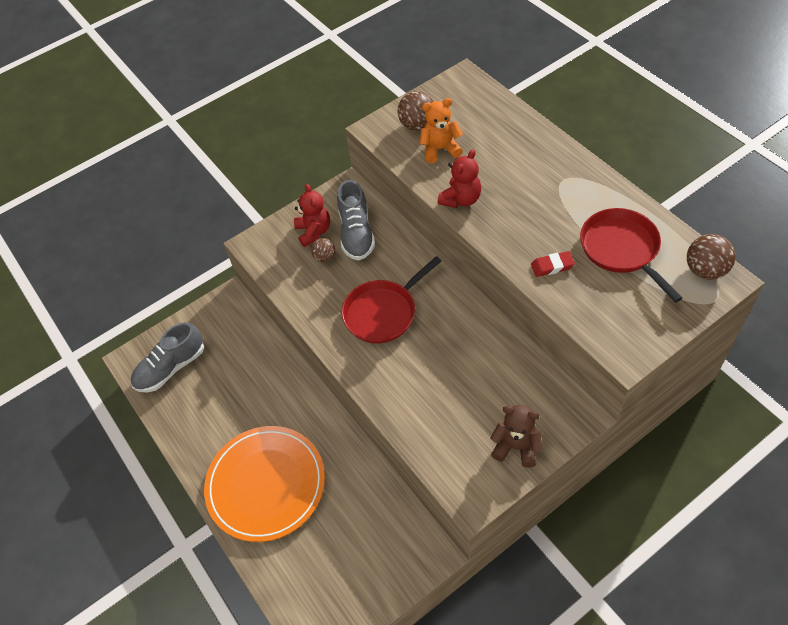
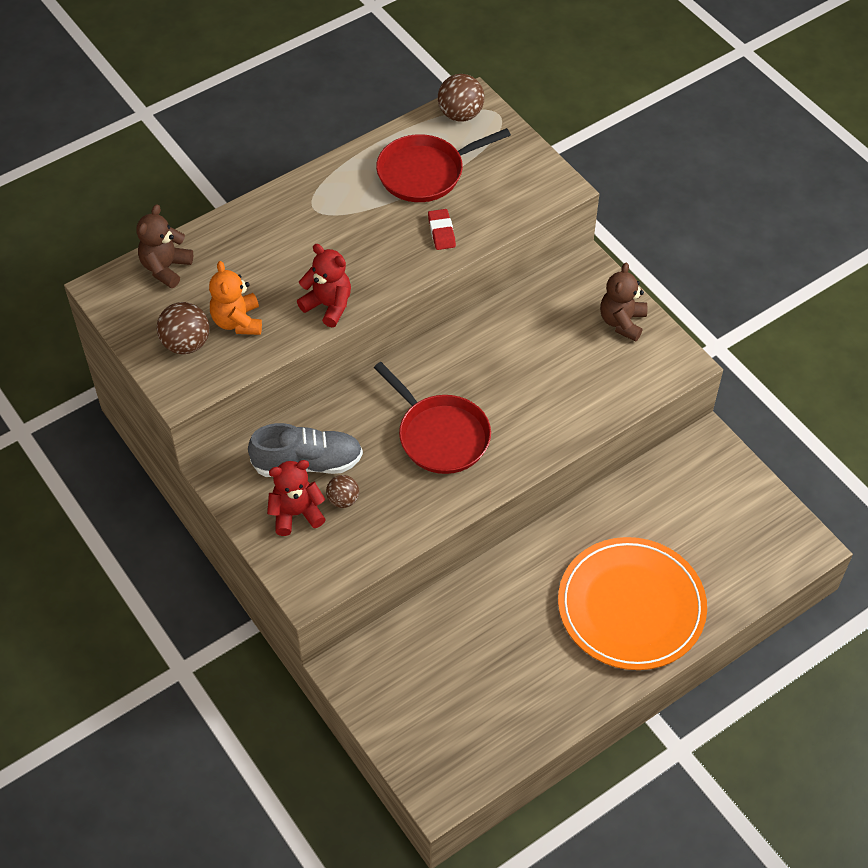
camera: 95 degrees left, 0 degrees up
(171, 368) = (457, 738): grey shoe -> none
(487, 104) = (166, 268): none -> brown teddy bear

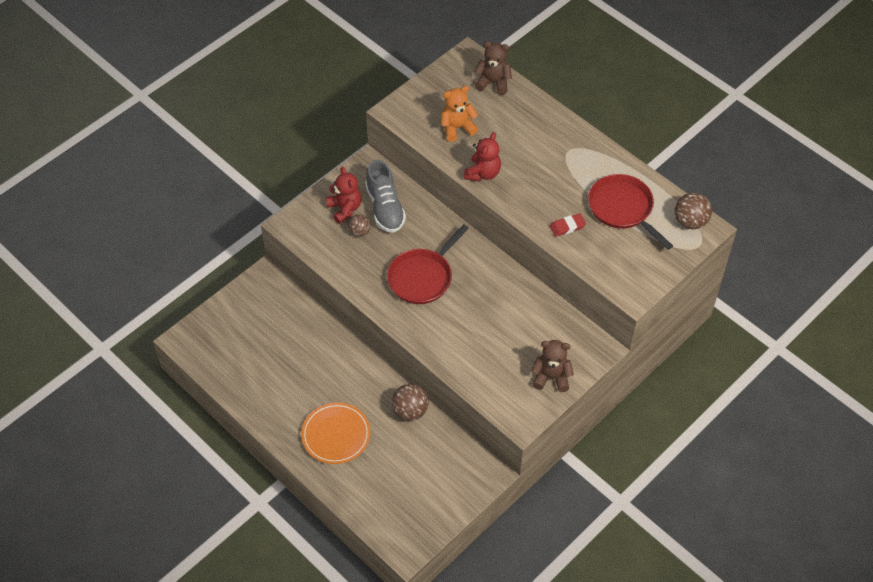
camera: 80 degrees right, 0 degrees up
(186, 344) = (433, 105): brown ball -> brown ball (410, 411)
(631, 606) = (336, 435): orange plate -> orange plate, size x0.65

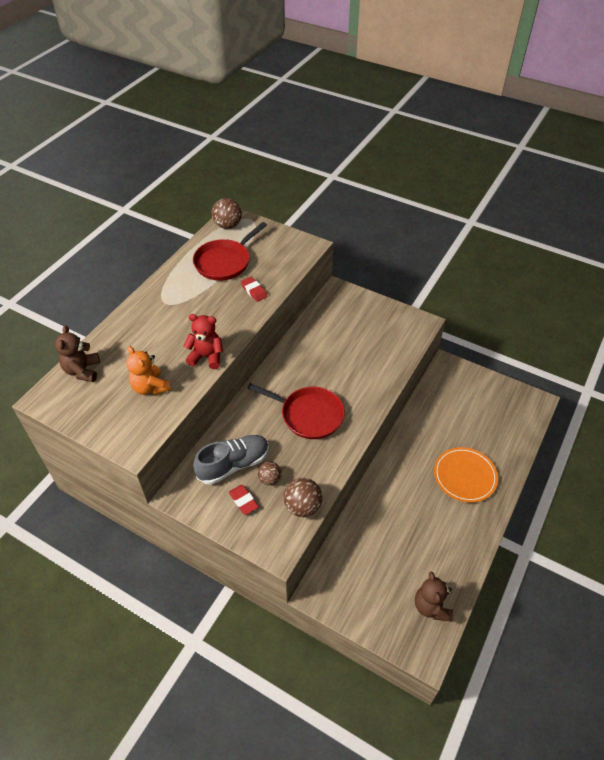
camera: 105 degrees left, 5 degrees down
(345, 209) = (243, 501): red teddy bear -> red eraser
(410, 411) = (417, 427): brown ball -> brown ball (302, 506)
(551, 377) = (375, 313): brown teddy bear -> brown teddy bear (431, 606)

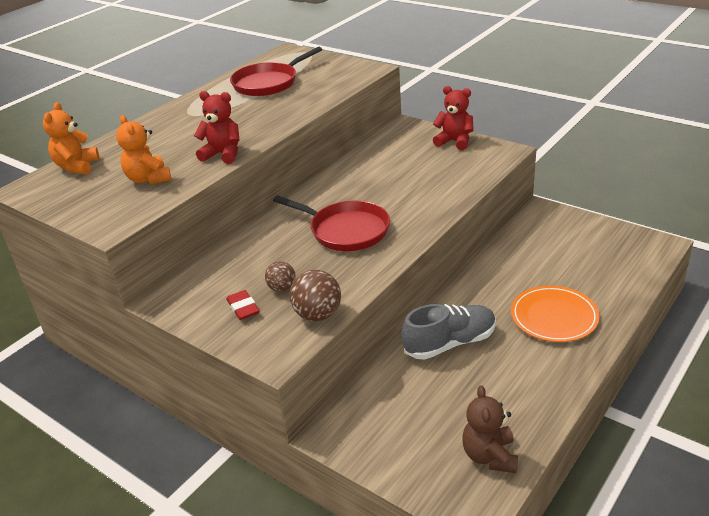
camera: 10 degrees right, 15 degrees down
(82, 371) = (77, 167): brown teddy bear -> orange teddy bear
(227, 225) = (280, 57): brown ball -> none
(233, 465) = (240, 274): grey shoe -> grey shoe (450, 343)
(254, 291) = (295, 103): red eraser -> none
(380, 311) = (454, 141): none -> red teddy bear

